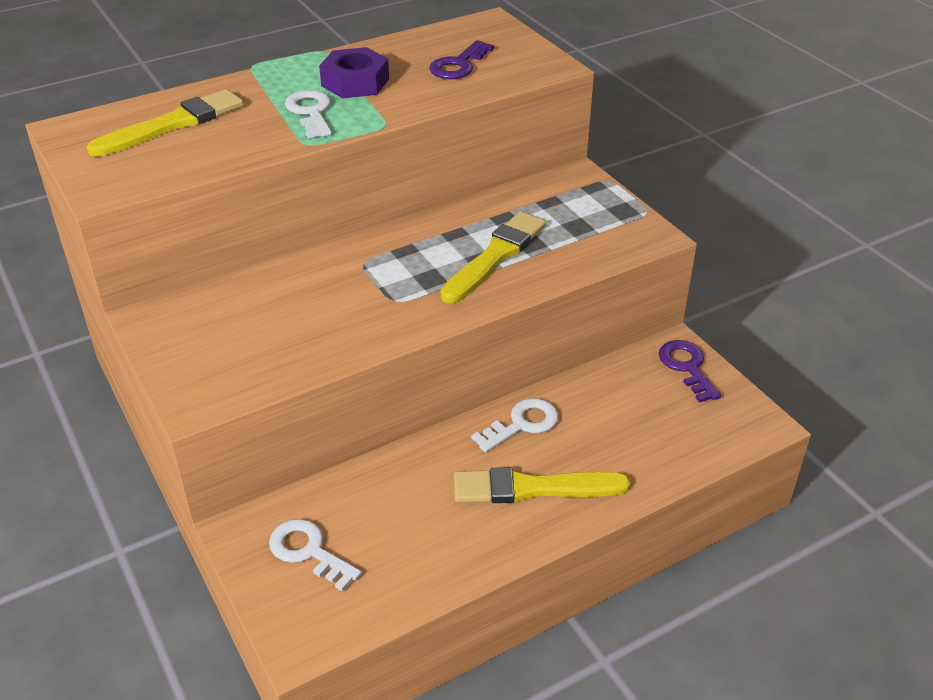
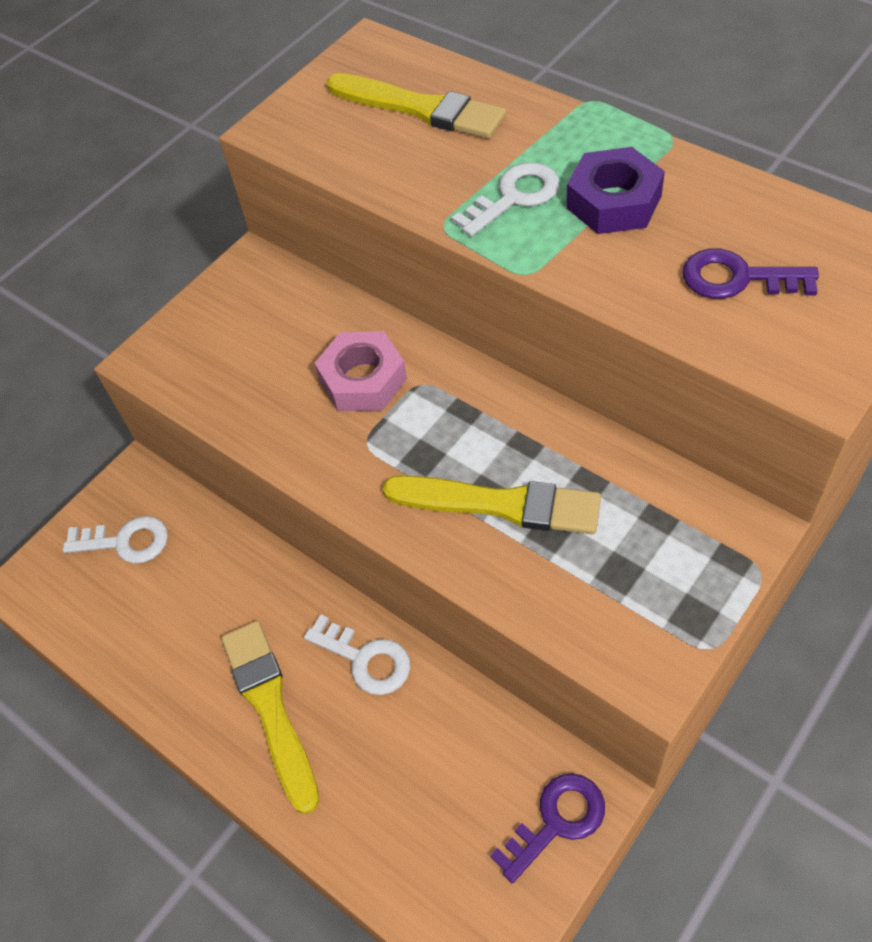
camera: 75 degrees right, 15 degrees up
(308, 551) = (125, 542): white key -> white key turned 75 degrees clockwise
(335, 287) = (363, 380): none -> pink nut

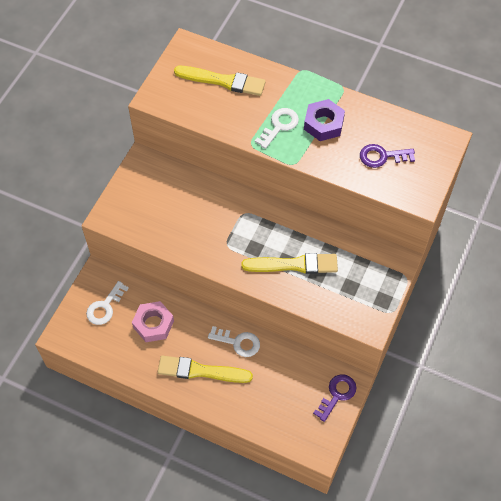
camera: 20 degrees left, 5 degrees up
(125, 542) = (105, 307): white key -> white key turned 135 degrees clockwise
(270, 708) = (201, 371): yellow brush -> yellow brush turned 45 degrees counterclockwise
(363, 380) = (216, 214): pink nut -> pink nut (153, 324)

